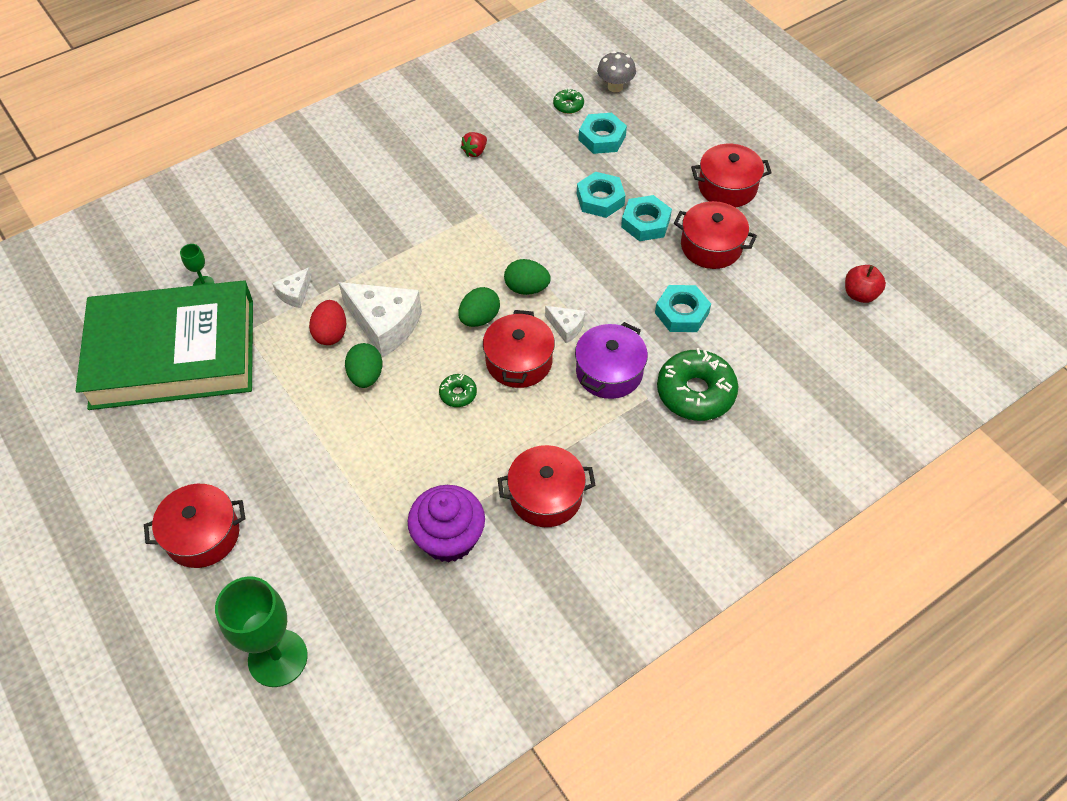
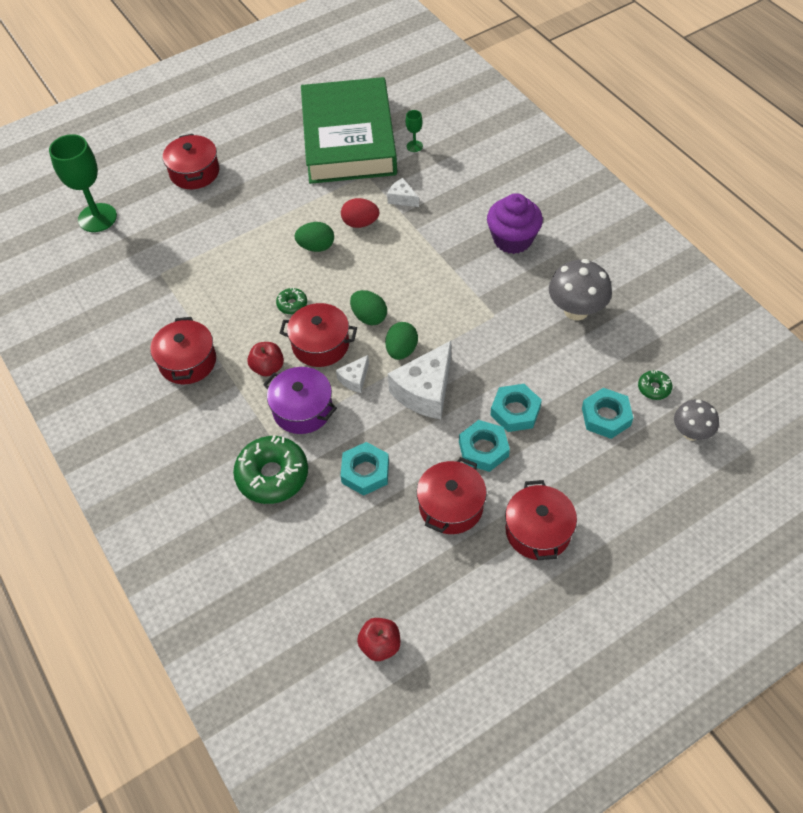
camera: 95 degrees right, 0 degrees up
(385, 325) = (366, 255): white cheese -> white cheese (425, 391)
(449, 538) = (164, 302): purple cupcake -> purple cupcake (512, 239)
(475, 152) = (576, 310): red strawberry -> grey mushroom
(553, 410) = (268, 367): none -> red apple

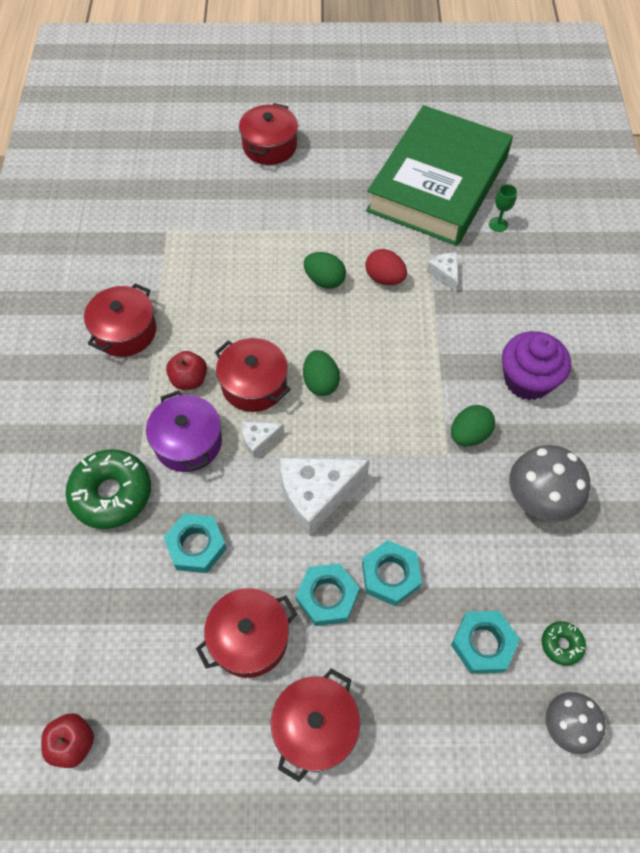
camera: 30 degrees right, 5 degrees up
(97, 218) = (155, 148): green goblet -> none
(292, 304) = (258, 327): green donut -> none
(401, 350) = (325, 437): green egg -> green egg (469, 435)

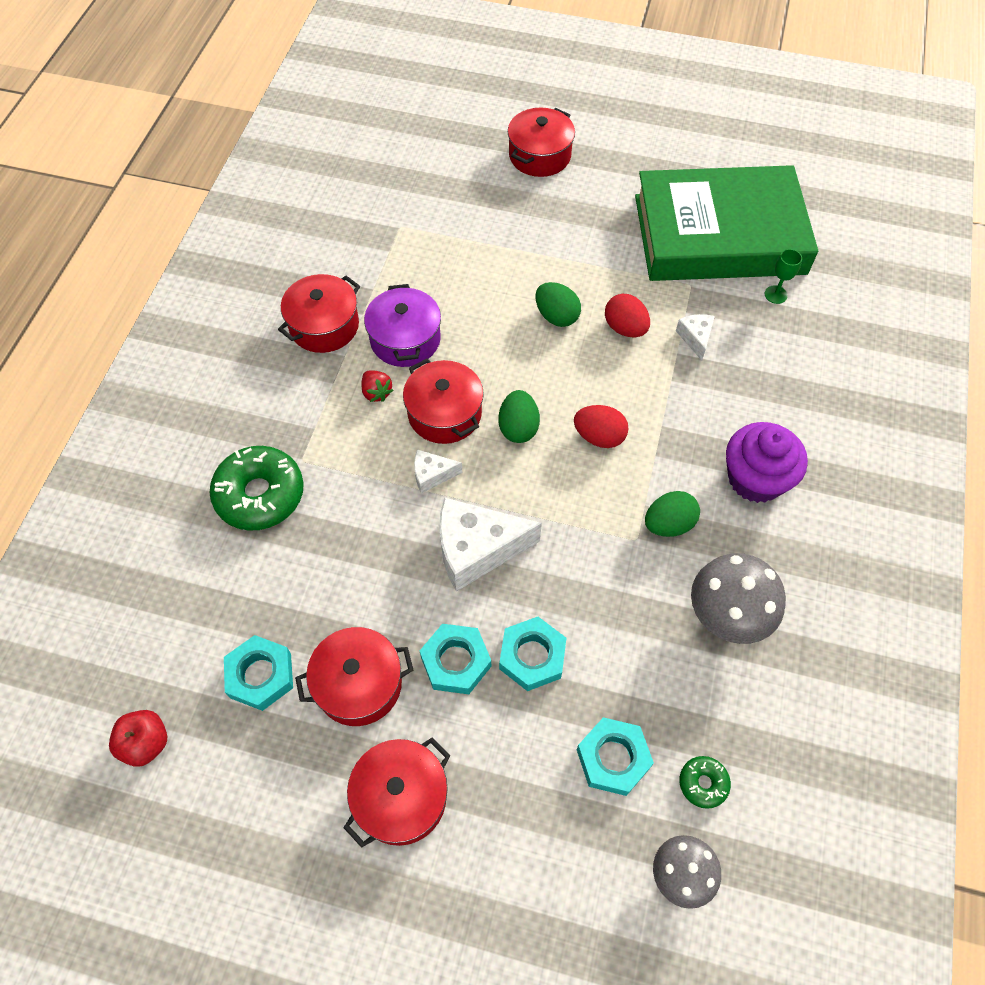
camera: 15 degrees right, 0 degrees up
(188, 442) = (356, 459): purple pot -> purple pot (405, 339)
(189, 380) = (376, 392): red apple -> red strawberry
(196, 546) = (332, 571): turquoise nut -> turquoise nut (261, 675)
(390, 374) = (599, 437): none -> red egg
(438, 184) = (719, 234): green book -> green book turned 45 degrees clockwise

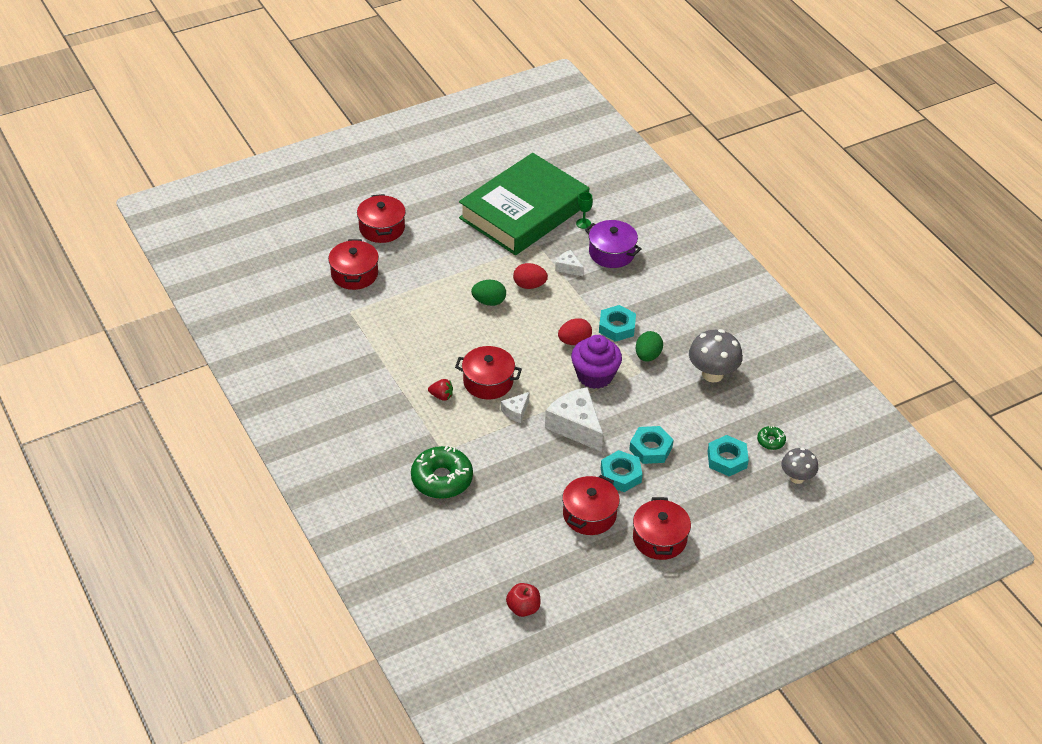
camera: 45 degrees left, 15 degrees down
(261, 675) = (541, 545): turquoise nut -> turquoise nut (617, 327)
(324, 326) = (372, 385): red pot -> red pot (354, 274)
(405, 339) = (424, 363): purple pot -> purple pot (612, 253)
(477, 550) = (575, 426): white cheese -> white cheese turned 105 degrees clockwise
(518, 428) = (532, 363): green egg -> none
(755, 478) = (663, 311): purple cupcake -> purple cupcake (595, 376)

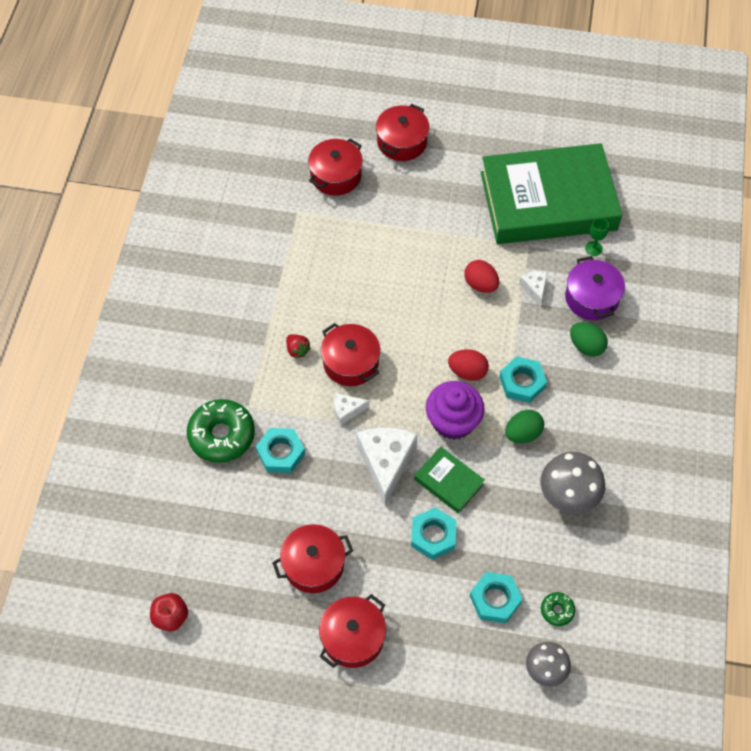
camera: 40 degrees right, 15 degrees up
(489, 302) = (427, 279): green egg -> green egg (586, 346)
(621, 475) = (380, 543): turquoise nut -> turquoise nut (281, 453)
(628, 412) = (448, 482): none -> green book

